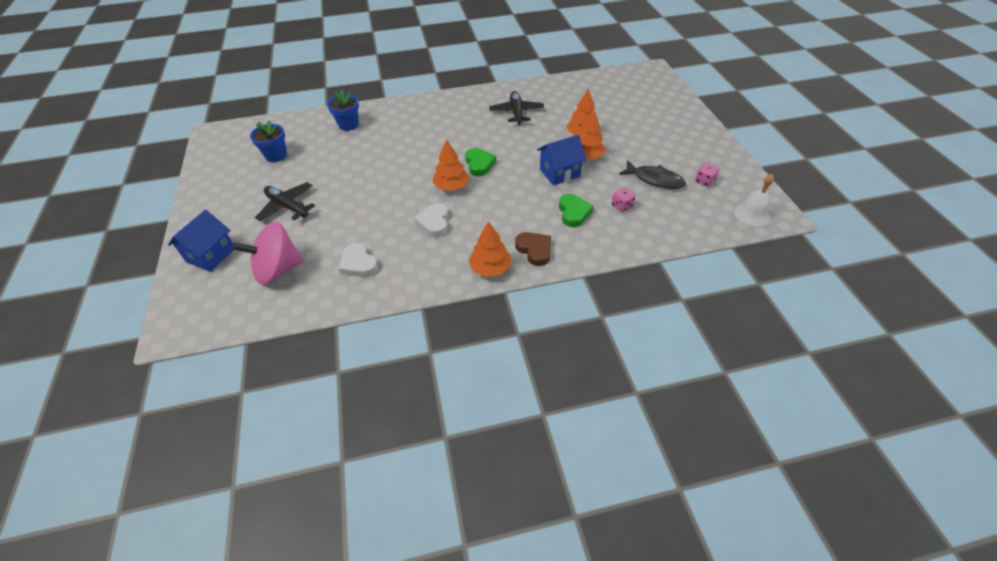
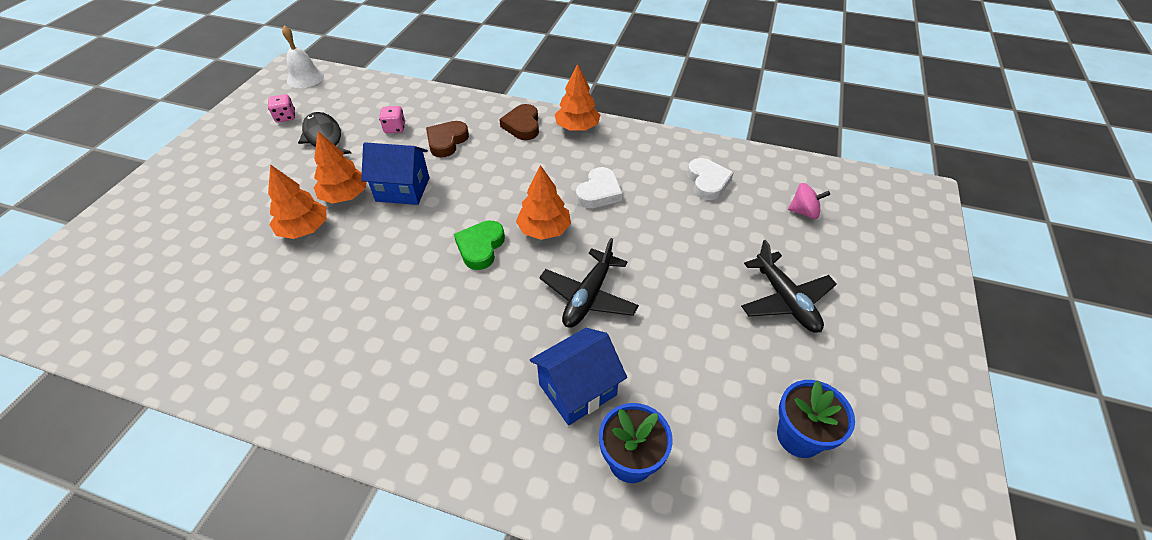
camera: 150 degrees left, 0 degrees up
(211, 255) = (896, 266): blue house -> blue house (577, 389)
(278, 270) = (804, 212): pink spinning top -> pink spinning top, size x0.49
(516, 112) = (326, 323): black plane -> black plane (588, 296)
(573, 213) = (447, 141): green heart -> brown heart

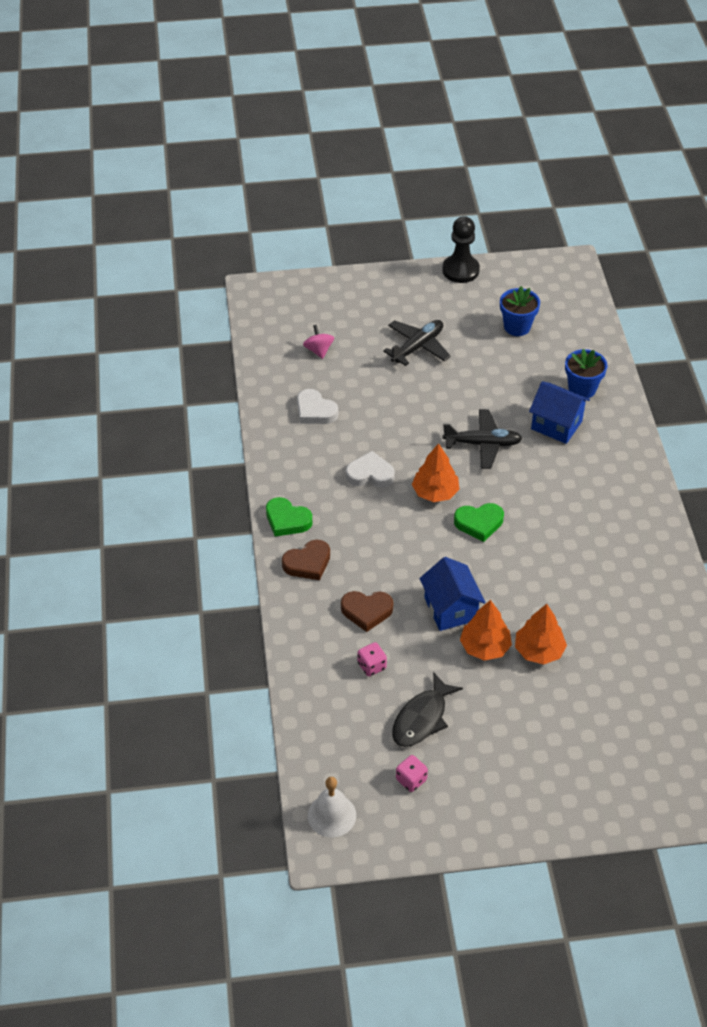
camera: 115 degrees left, 0 degrees up
(577, 127) = (287, 520): orange tree -> green heart
(707, 182) = (315, 411): white heart -> white heart turned 105 degrees counterclockwise
(955, 418) = (460, 270): none -> black pawn

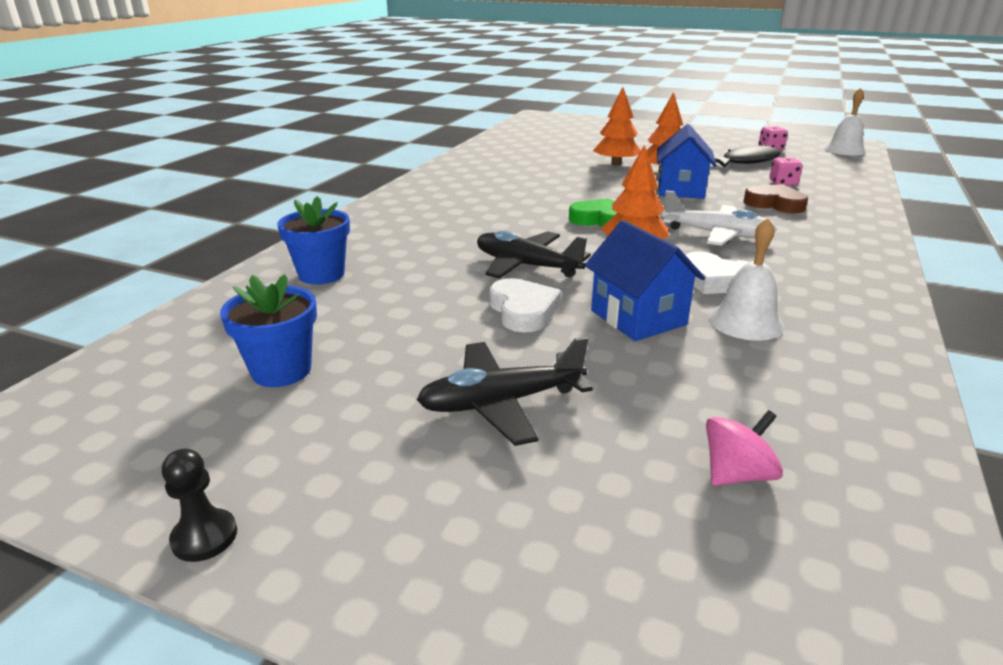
camera: 150 degrees left, 20 degrees down
(287, 520) = (865, 273): green heart -> none
(308, 563) = (840, 239): brown heart -> none
(315, 411) = (784, 370): white heart -> white heart (523, 311)
(318, 350) = (737, 474): pink spinning top -> pink spinning top turned 135 degrees counterclockwise
(341, 440) = (745, 322): none -> white bell
(390, 535) = (717, 235): none -> white plane
(460, 270) = (204, 537): black pawn -> black pawn, size x0.53
(556, 425) = (409, 256): blue house -> blue house (638, 317)

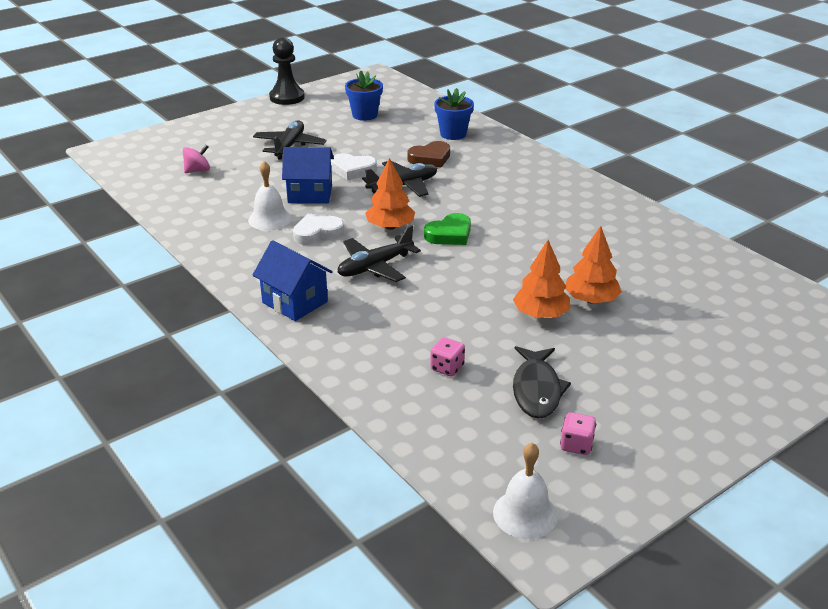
camera: 120 degrees right, 5 degrees up
(204, 537) = (287, 97): black pawn -> black pawn, size x1.89
(680, 190) = (482, 299): blue house -> blue house (295, 302)
(717, 235) = (375, 267): white plane -> black plane
(737, 474) = (197, 170): pink spinning top -> pink spinning top turned 120 degrees counterclockwise
(774, 204) = (403, 328): brown heart -> brown heart (430, 158)

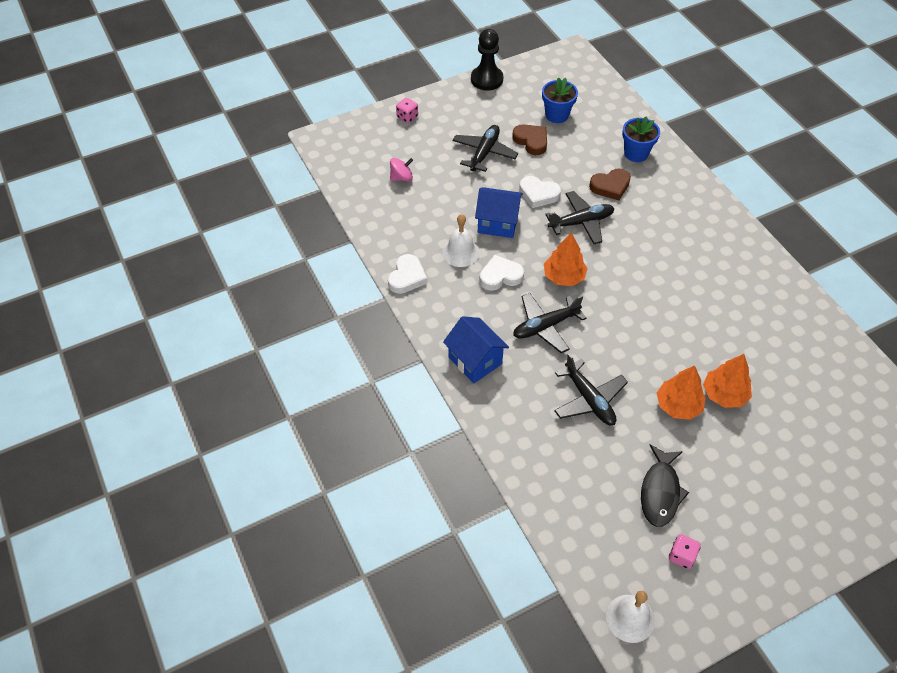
camera: 10 degrees right, 20 degrees up
(208, 243) = (407, 277): none -> white heart
(340, 134) = (531, 141): none -> brown heart
(436, 320) = (589, 399): none -> black plane
(447, 368) = (591, 456): pink dice -> pink dice (407, 117)
(449, 234) = (614, 293): green heart -> none

